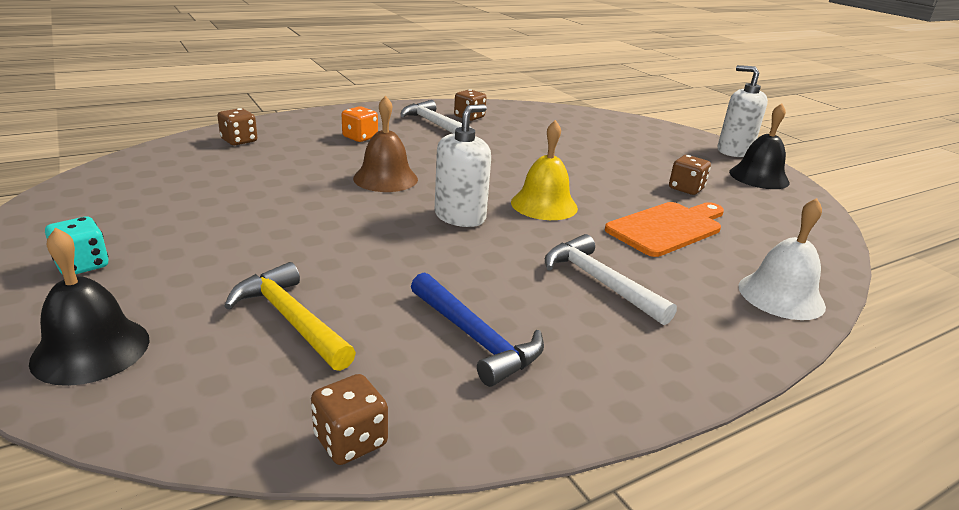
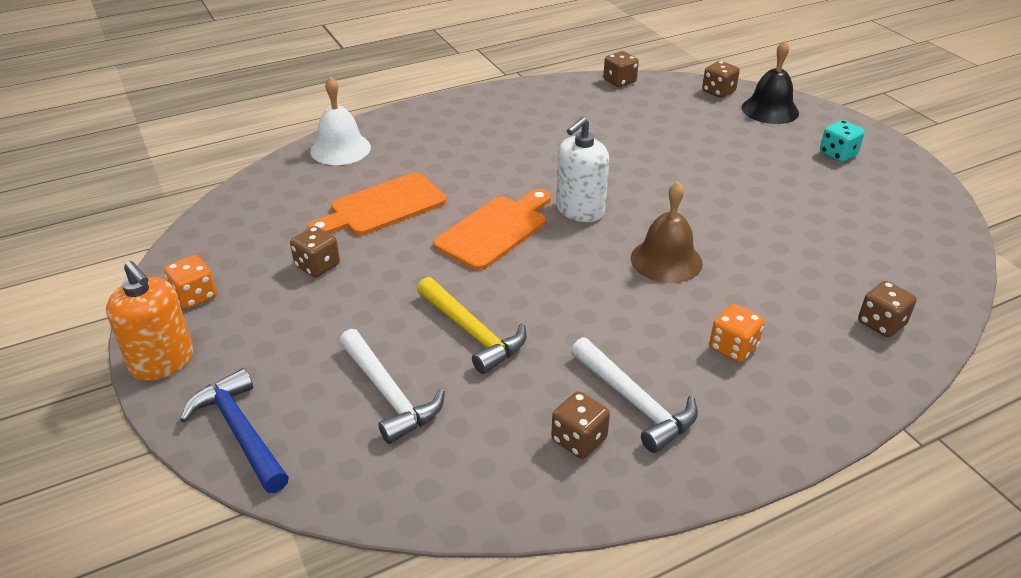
camera: 175 degrees left, 10 degrees up
(149, 402) = (718, 92): none -> brown dice
(290, 319) = (677, 126): yellow hammer -> yellow hammer (472, 333)
(476, 338) = (564, 119): blue hammer -> blue hammer (240, 431)
(544, 205) = (495, 230): yellow bell -> orange cutting board
(599, 282) = (473, 154): white hammer -> white hammer (389, 395)
(734, 151) = (162, 362): white soap dispenser -> orange soap dispenser
(759, 177) = (195, 296): black bell -> orange dice

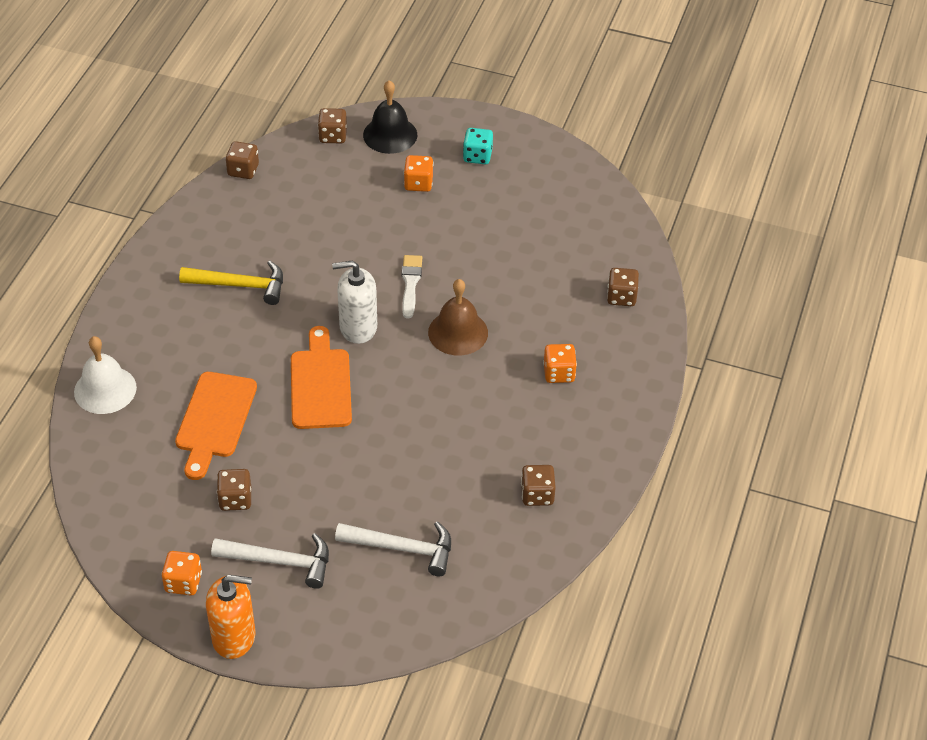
camera: 45 degrees left, 10 degrees up
(240, 431) = (347, 635): blue hammer -> none
(472, 333) = (401, 473): yellow hammer -> yellow hammer (241, 285)
(580, 210) = (358, 327): white soap dispenser -> white soap dispenser turned 90 degrees clockwise
(635, 403) = (543, 450): white hammer -> white hammer (280, 562)
(665, 205) = (410, 284): none -> white brush
(758, 147) = (418, 183): none -> orange dice

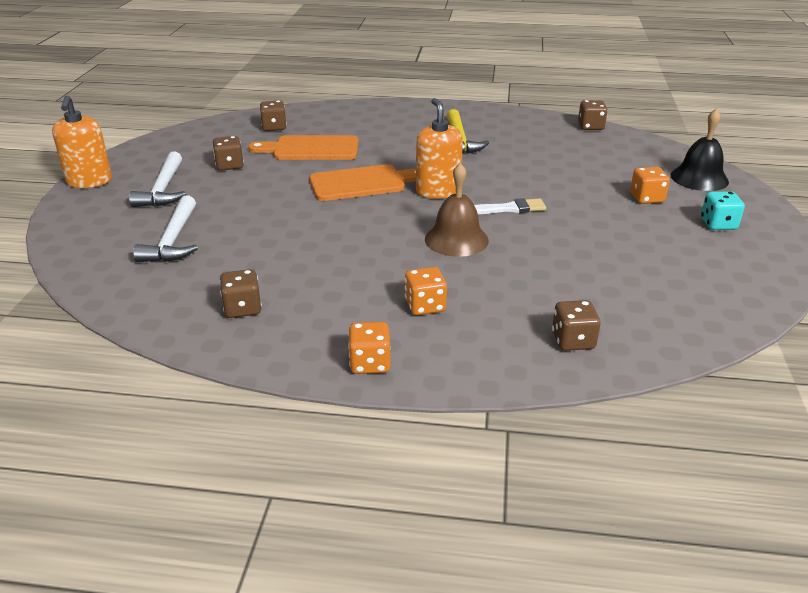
camera: 80 degrees right, 15 degrees down
(105, 389) = (331, 112): white bell -> none
(183, 582) = (147, 158): orange dice -> orange dice (370, 363)
(333, 136) = (669, 154): brown dice -> brown dice (274, 127)
(358, 327) = (438, 191): white soap dispenser -> orange soap dispenser

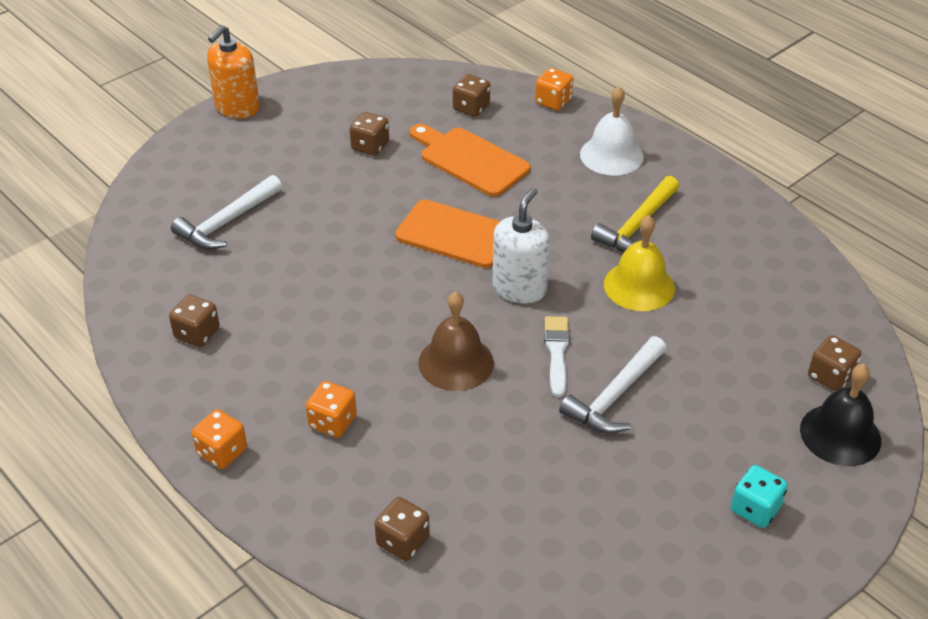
camera: 40 degrees right, 10 degrees up
(163, 189) = (283, 151): white hammer -> white hammer (614, 396)
(396, 119) = (611, 155): none -> white bell
(438, 191) = (519, 288): orange soap dispenser -> white soap dispenser
(503, 163) = (639, 286): none -> yellow bell
(507, 209) = (557, 352): white brush -> white brush turned 120 degrees counterclockwise
(590, 127) = (827, 282): brown dice -> brown dice (830, 376)
(646, 198) = (728, 426): orange dice -> orange dice (553, 102)

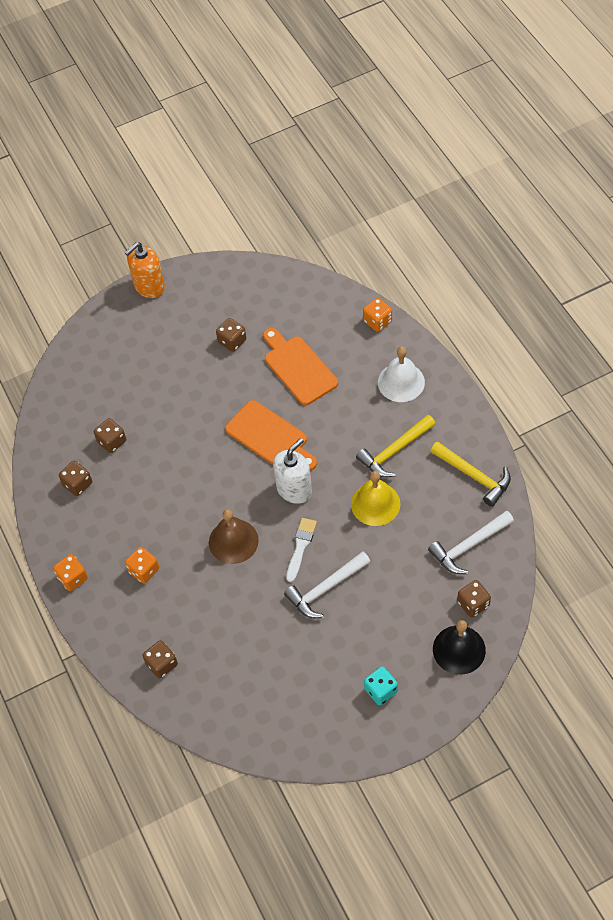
camera: 20 degrees right, 15 degrees up
(226, 222) = (117, 393): white hammer -> white hammer (468, 546)
(471, 108) = (315, 317): brown dice -> brown dice (112, 441)
(755, 235) = (474, 476): none -> yellow hammer

